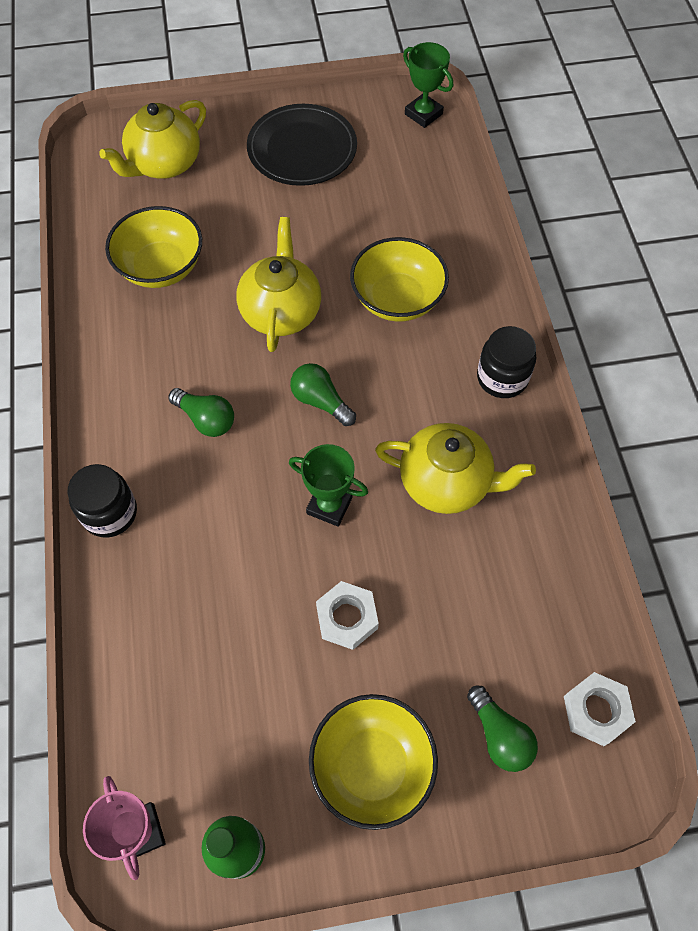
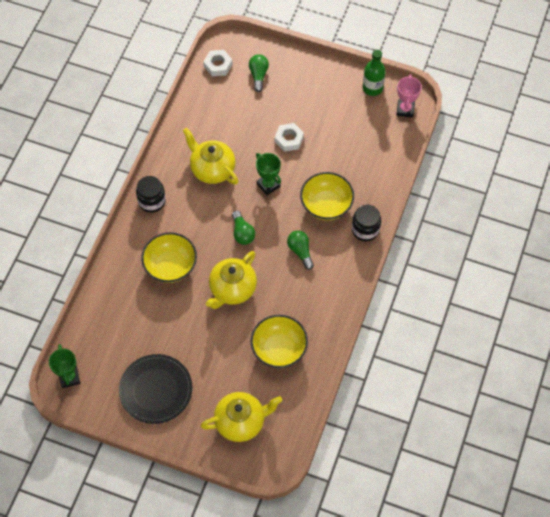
camera: 150 degrees left, 0 degrees up
(372, 766) = (311, 89): yellow bowl -> yellow bowl (326, 205)

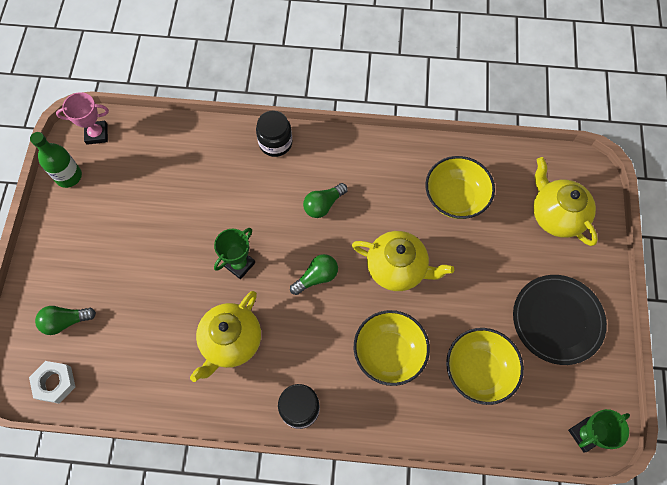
camera: 105 degrees left, 5 degrees up
(289, 139) = (165, 256): white nut -> none
(326, 205) = (253, 191): yellow bowl -> yellow bowl (478, 370)

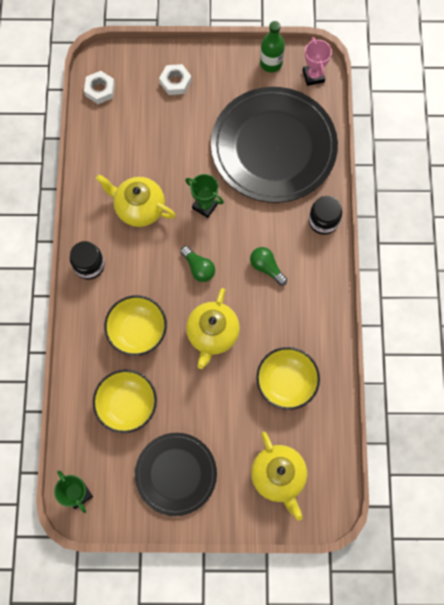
camera: 85 degrees right, 5 degrees up
(66, 321) = (147, 87): green light bulb -> none
(67, 286) = (175, 82): none -> white nut
(178, 184) = (273, 147): none -> black plate
(556, 215) = (278, 476): yellow teapot -> yellow teapot turned 105 degrees clockwise

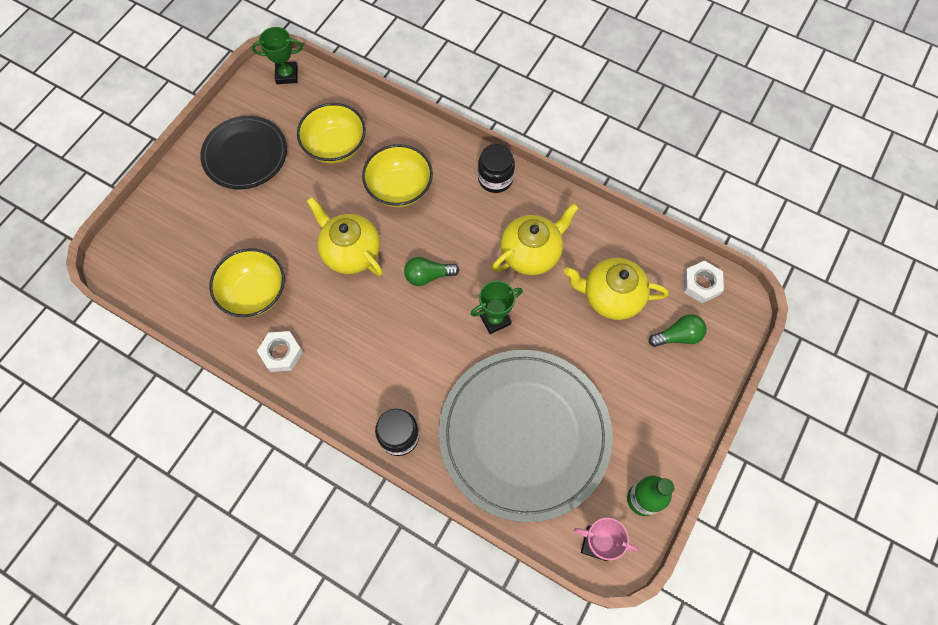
camera: 120 degrees right, 5 degrees down
(175, 82) = (671, 370): white nut -> white nut (281, 353)
(266, 267) = (385, 343): green light bulb -> green light bulb (677, 336)
(273, 147) = (524, 434): black plate -> grey plate
(278, 476) = (176, 236): yellow teapot -> yellow teapot (611, 297)

